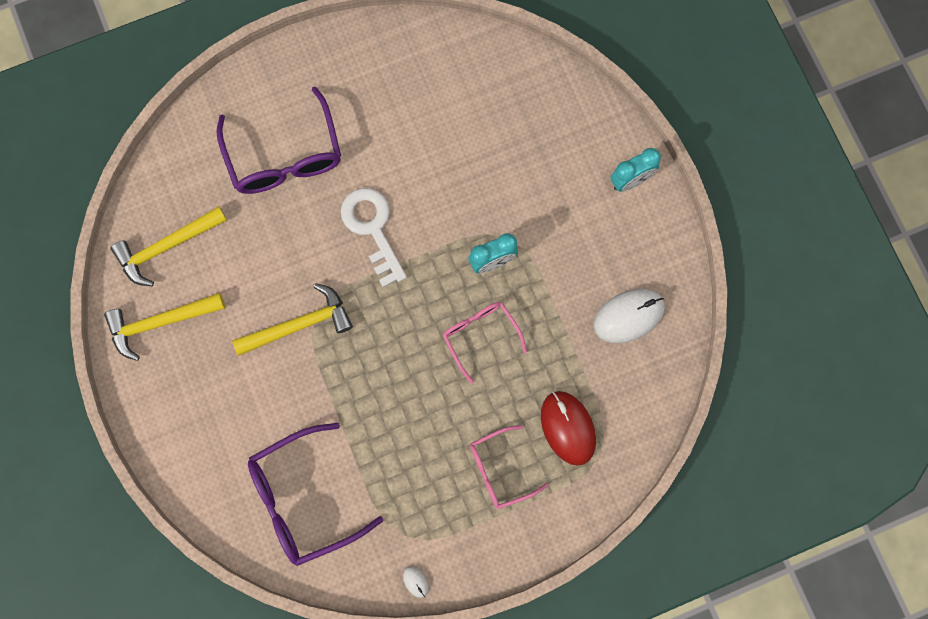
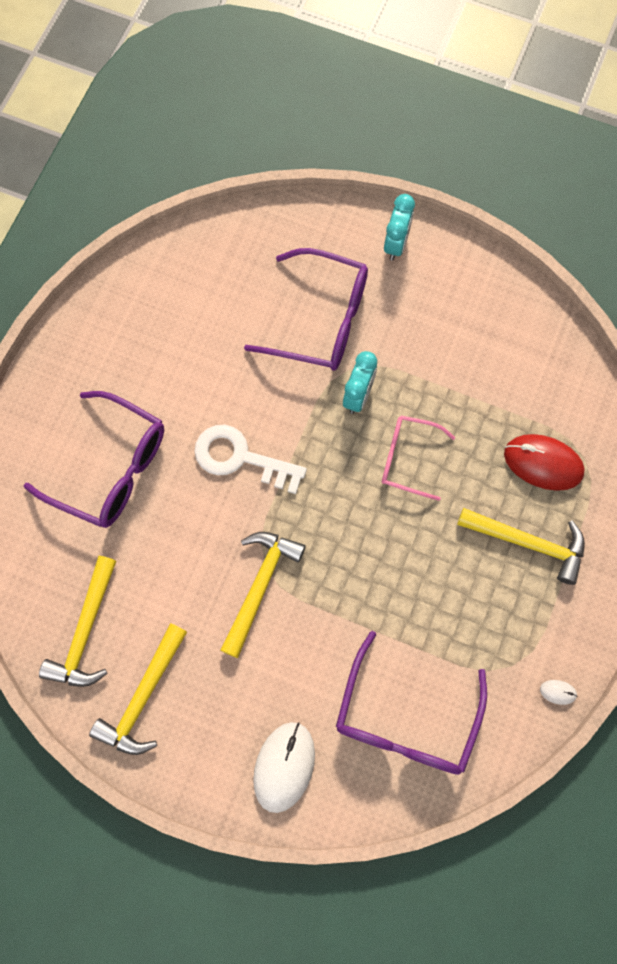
camera: 45 degrees left, 5 degrees down
(500, 469) = (528, 543): pink glasses -> yellow hammer
(521, 185) = (320, 320): none -> purple glasses
(628, 316) = (498, 341): white mouse -> white mouse (284, 766)

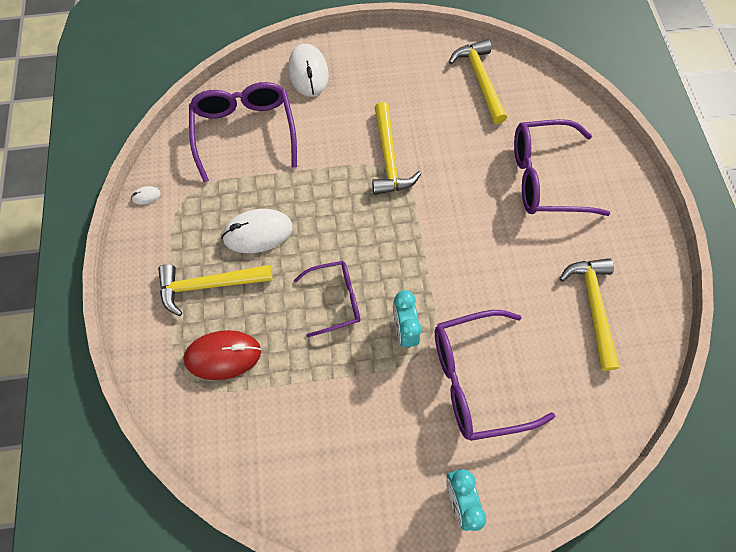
camera: 150 degrees right, 5 degrees down
(143, 697) = (418, 65): yellow hammer -> yellow hammer (592, 306)
(241, 458) = (460, 232): white key -> none
(408, 459) = (335, 300): pink glasses -> purple glasses
(451, 575) = (258, 232): none -> white mouse

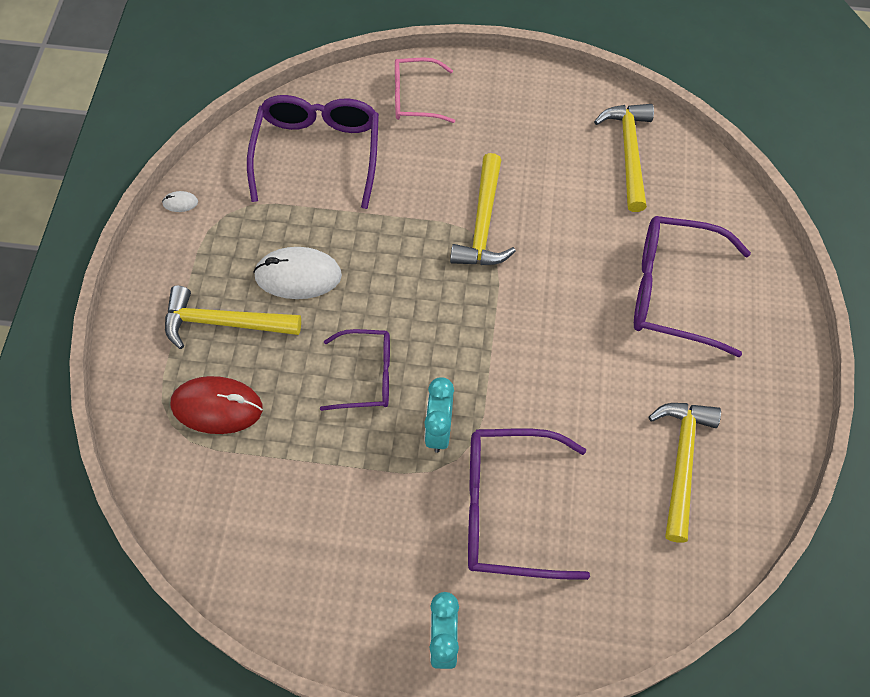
camera: 15 degrees right, 5 degrees down
(308, 73) = (415, 98): white mouse -> pink glasses

